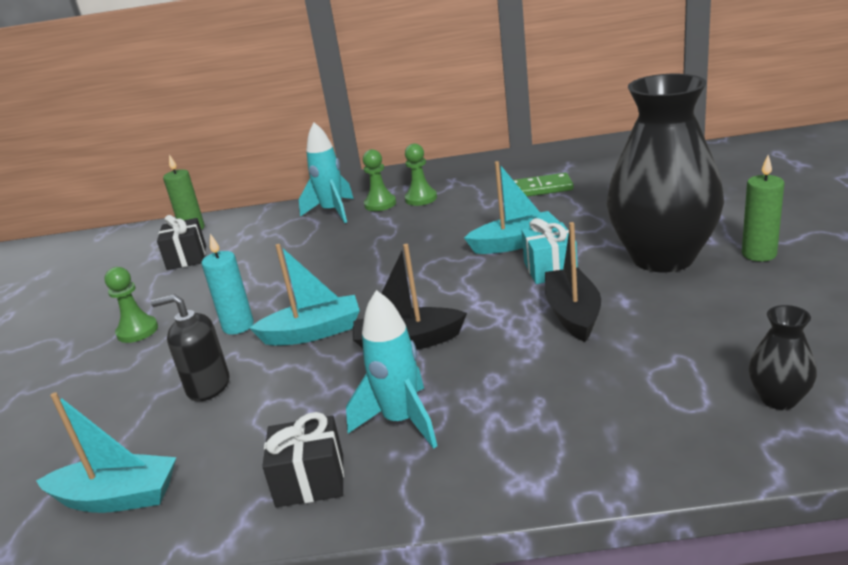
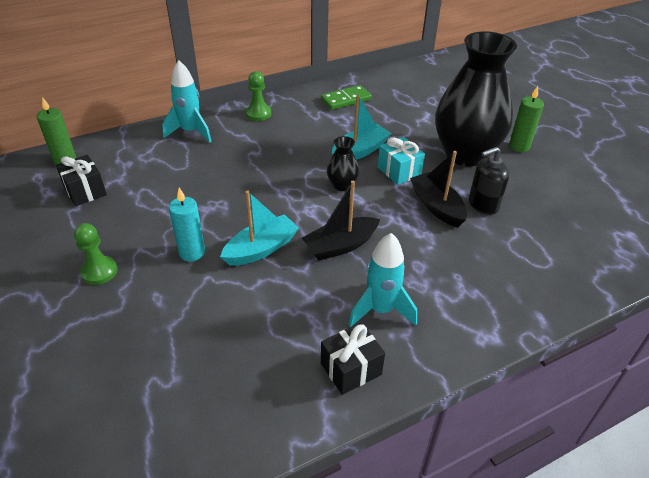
camera: 30 degrees left, 15 degrees up
(117, 497) = (212, 420): turquoise boat -> none
(208, 386) = (210, 311): black soap dispenser -> black soap dispenser (483, 204)
(380, 204) = (227, 121): green pawn -> none
(778, 399) = (585, 250): black vase -> black vase (342, 185)

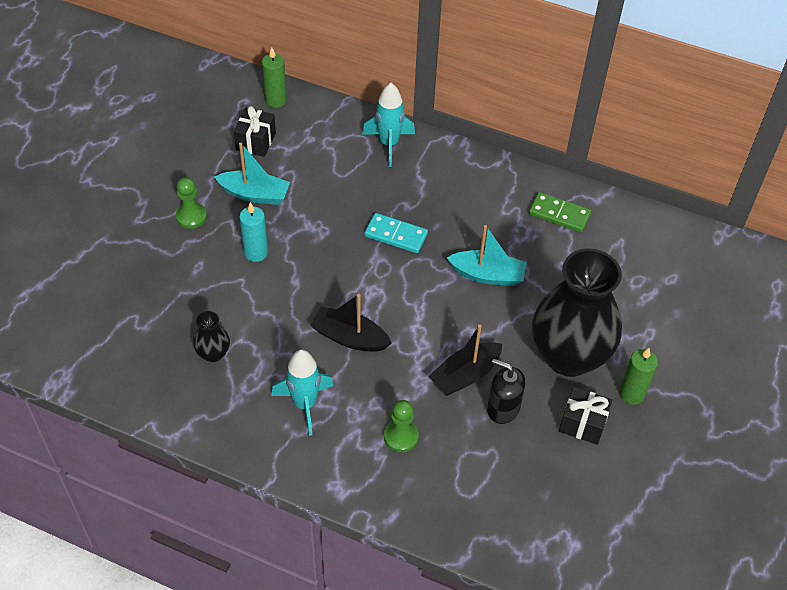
camera: 50 degrees right, 10 degrees up
(258, 114) = (464, 168): green pawn -> green pawn (401, 436)
(261, 249) = (298, 290): turquoise boat -> turquoise boat (254, 194)
(274, 171) = (396, 235): none -> turquoise domino
(342, 185) = (425, 292): black vase -> black vase (213, 353)
(351, 369) = (234, 419): black gift -> black gift (582, 423)
(399, 171) = (487, 321): turquoise gift -> none
(437, 206) = (465, 375): black boat -> black boat turned 150 degrees counterclockwise

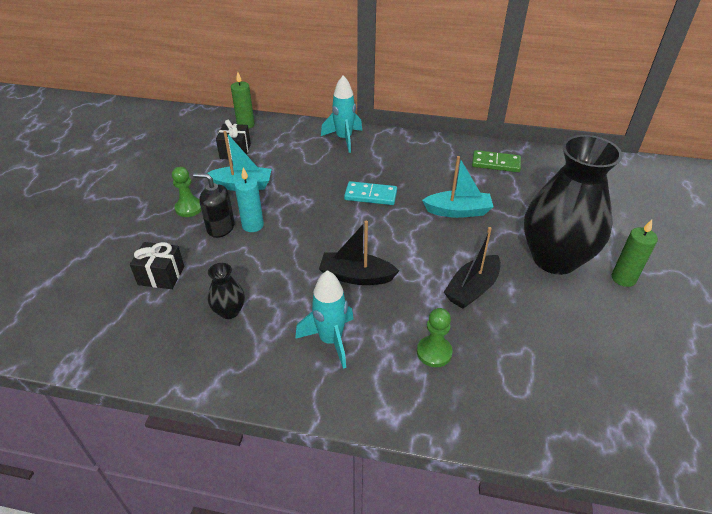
camera: 10 degrees left, 10 degrees down
(503, 408) = (518, 310): black soap dispenser -> black soap dispenser (220, 228)
(582, 423) = (595, 310): black gift -> black gift (161, 275)

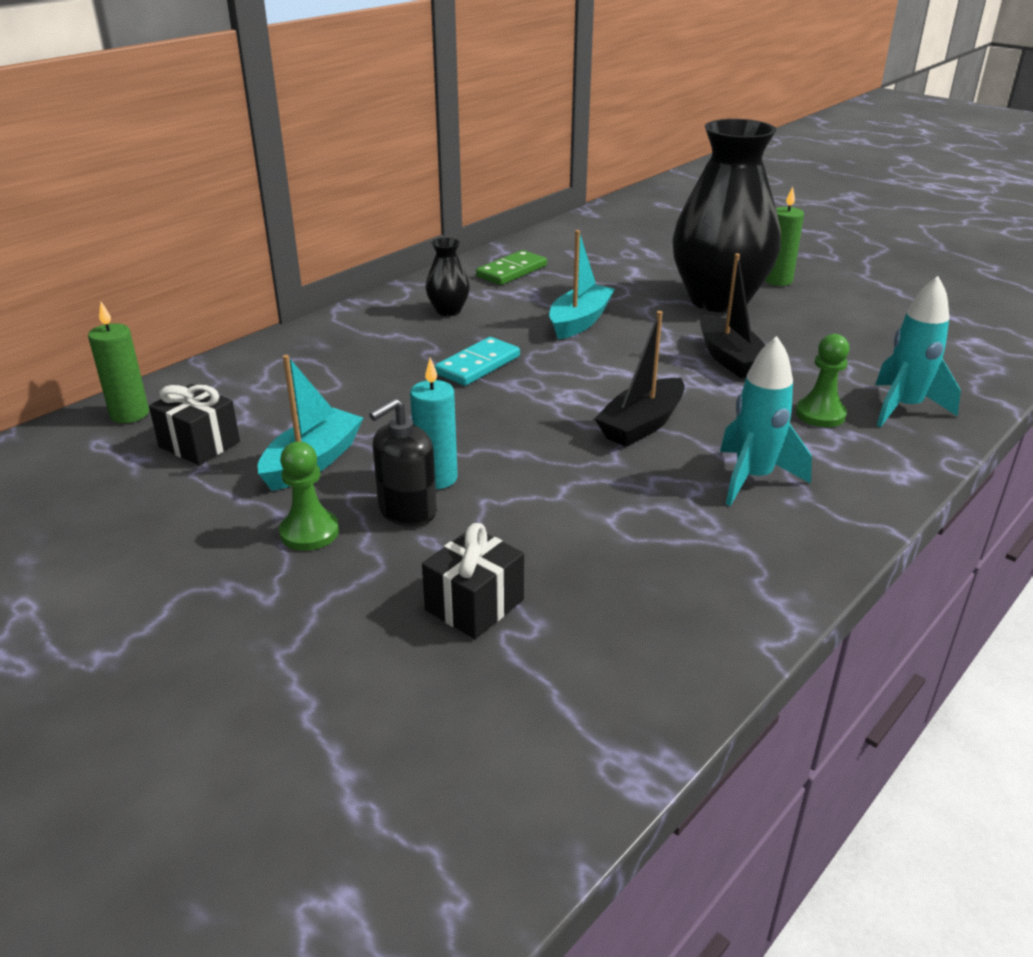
camera: 60 degrees left, 10 degrees down
(229, 311) = (628, 550): black vase -> black vase (448, 311)
(344, 139) = (311, 345): turquoise rocket -> turquoise rocket (904, 408)

